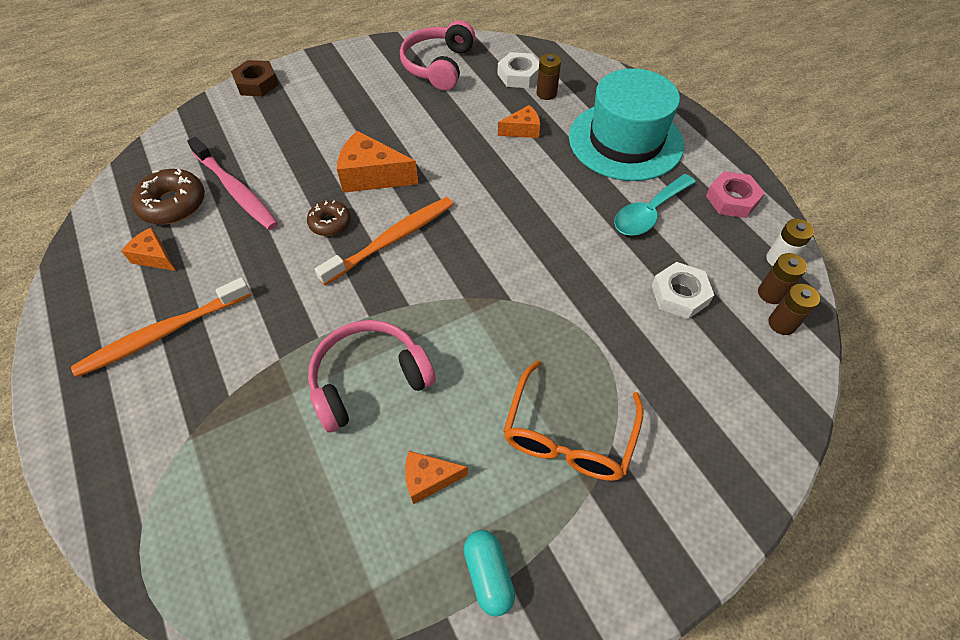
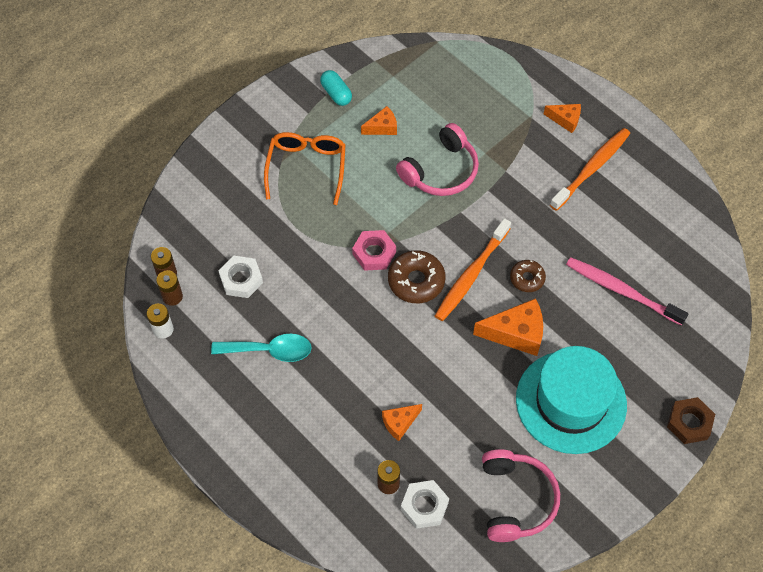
camera: 165 degrees right, 5 degrees up
(154, 257) = (640, 219): orange cheese -> orange cheese (565, 120)
(173, 204) = (662, 265): brown donut -> brown donut (416, 281)
(625, 141) = (298, 433): turquoise hat -> turquoise hat (571, 402)
(648, 213) = (270, 350): turquoise spoon -> turquoise spoon turned 60 degrees clockwise
(732, 199) = (198, 383): pink nut -> pink nut (374, 253)

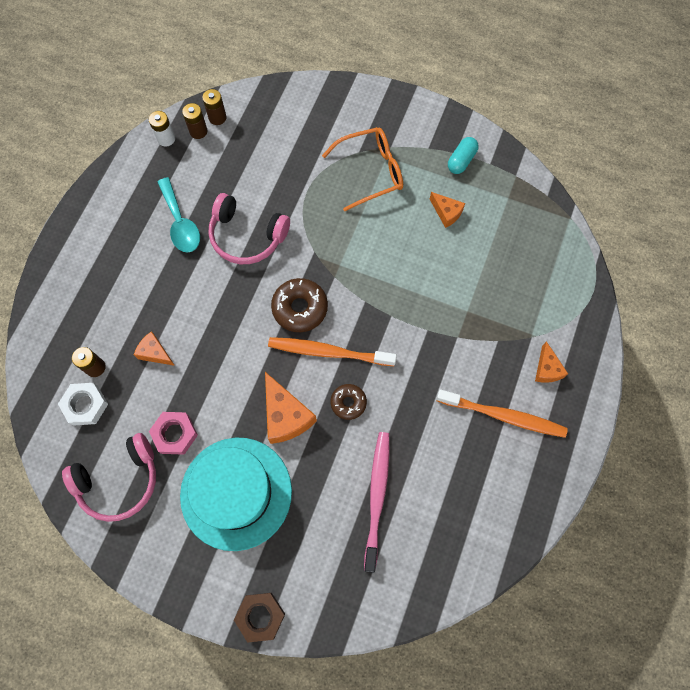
camera: 65 degrees right, 10 degrees up
(241, 279) = (237, 172): white nut -> none
(374, 253) = (311, 262): pink nut -> pink nut (175, 434)
(441, 171) = (426, 281): pink headphones -> pink headphones (247, 236)

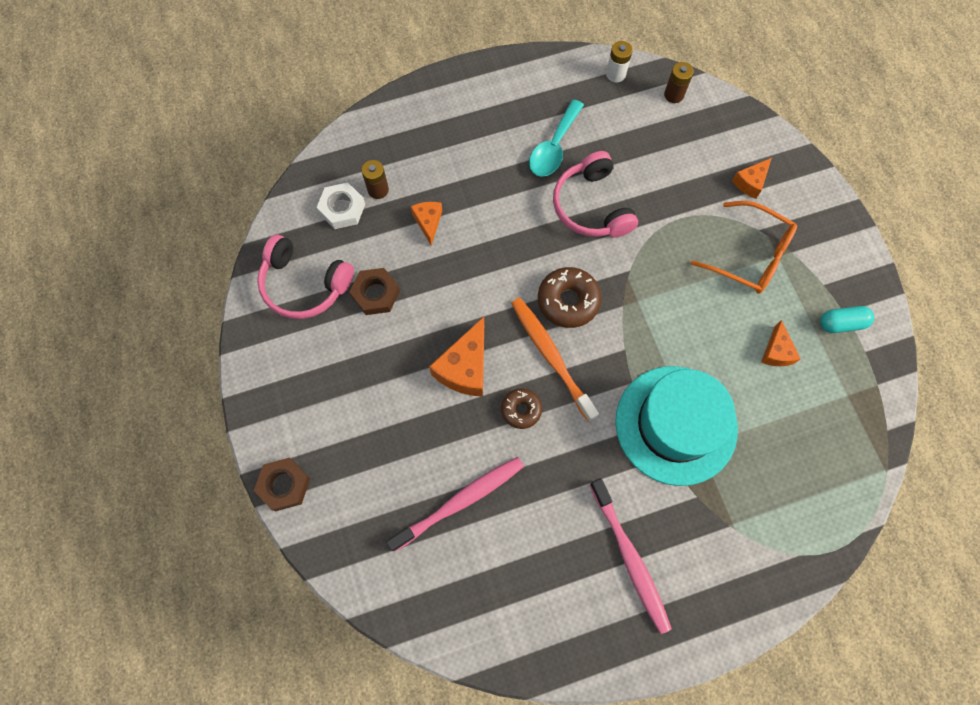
camera: 50 degrees right, 0 degrees up
(175, 434) = (375, 294): pink nut -> brown nut
(198, 131) = (647, 91): brown battery -> none
(236, 493) = (367, 382): turquoise hat -> turquoise hat (676, 424)
(503, 416) = (630, 558): orange toothbrush -> pink toothbrush
(547, 369) = (712, 565): orange cheese -> orange cheese (750, 182)

